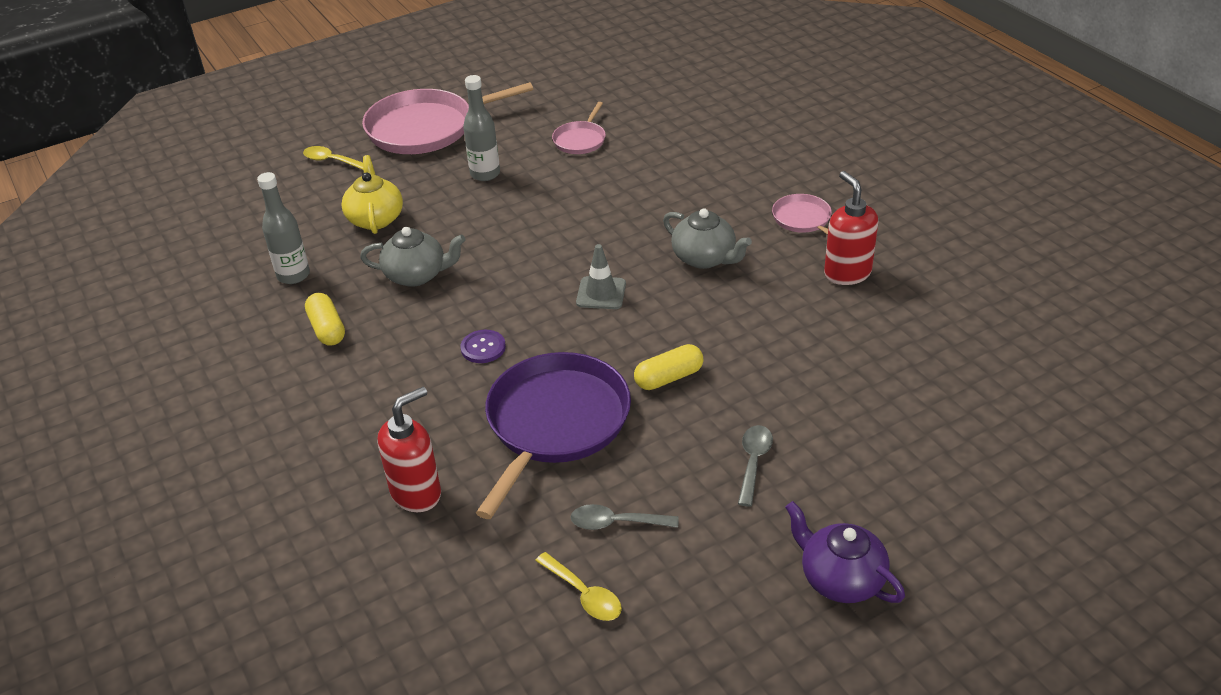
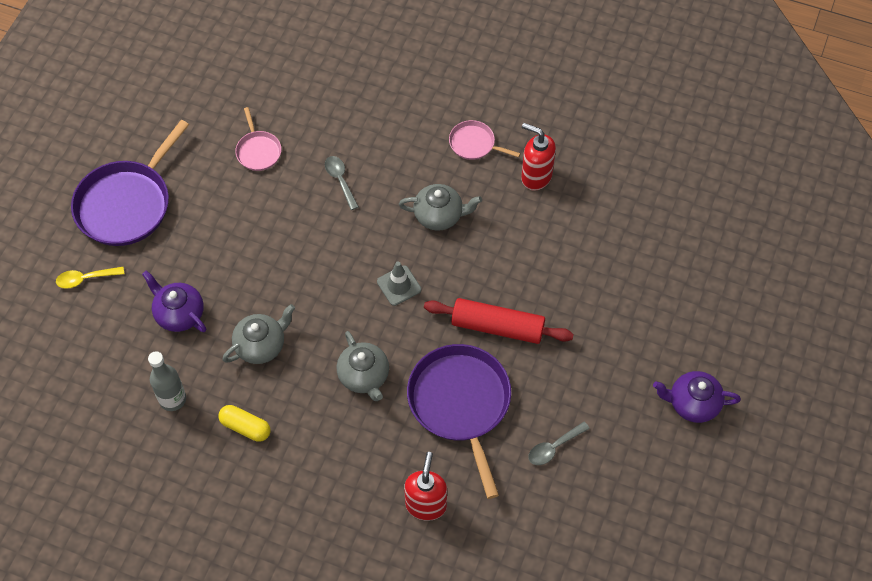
camera: 40 degrees left, 20 degrees up
(375, 218) = (179, 314): yellow teapot -> purple teapot
(426, 128) = (127, 204): pink pan -> purple pan
(483, 348) = (364, 376): purple button -> grey teapot
(485, 174) = (219, 225): grey bottle -> none
(584, 594) = (575, 502): yellow spoon -> none
(669, 378) = (497, 327): yellow capsule -> red rolling pin
(753, 462) = (593, 357): grey spoon -> grey spoon (340, 180)

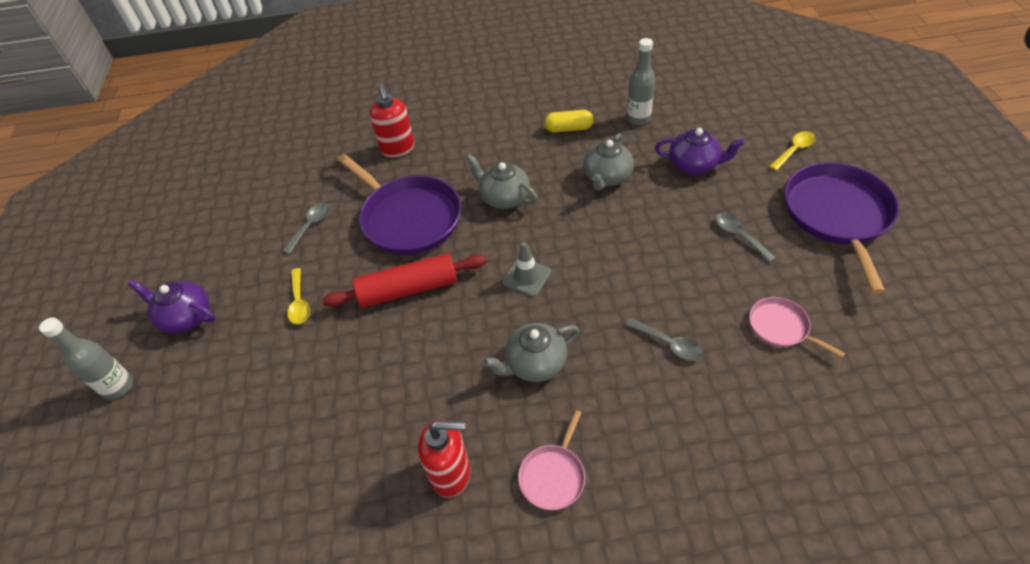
camera: 155 degrees right, 10 degrees down
(213, 229) = (739, 236): none -> grey spoon
(474, 144) = (553, 475): pink pan -> pink pan turned 120 degrees clockwise
(591, 364) = (299, 302): none -> yellow spoon
(692, 403) = (186, 317): purple teapot -> purple teapot turned 135 degrees counterclockwise
(757, 364) = (118, 387): none -> grey bottle

